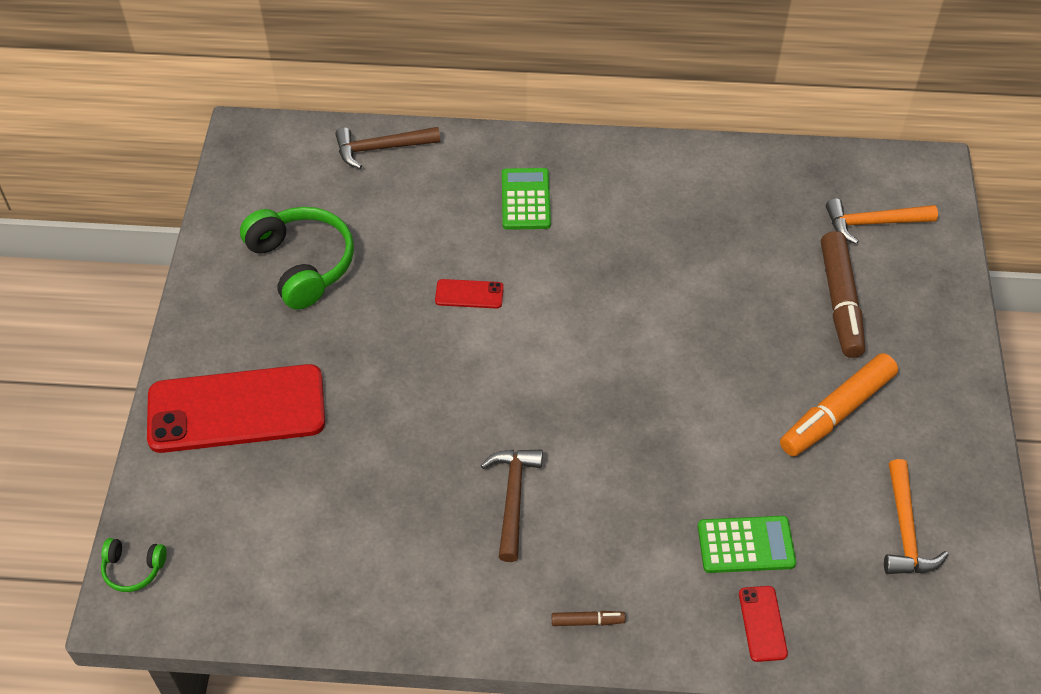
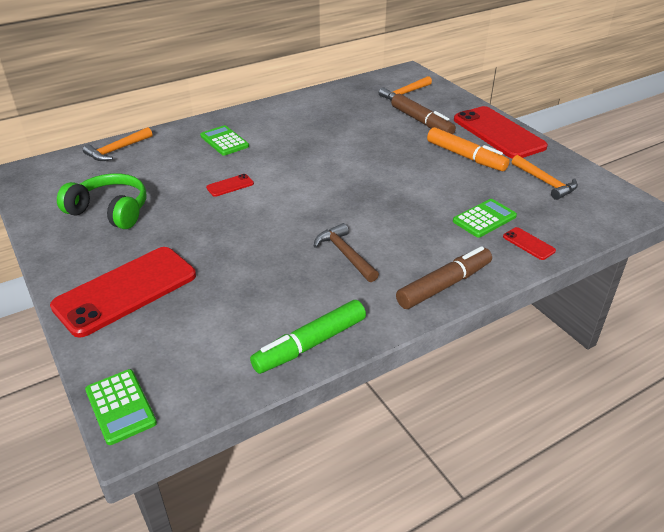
camera: 35 degrees left, 15 degrees down
(133, 568) = (120, 406): green headphones -> green calculator
(365, 609) = (310, 344): none -> green marker
(381, 148) = (117, 150): brown hammer -> orange hammer
(587, 621) = (444, 285): brown marker -> brown marker, size x2.28
(836, 412) = (465, 157): orange marker -> orange marker turned 60 degrees counterclockwise
(938, 390) = (498, 133): none -> red phone

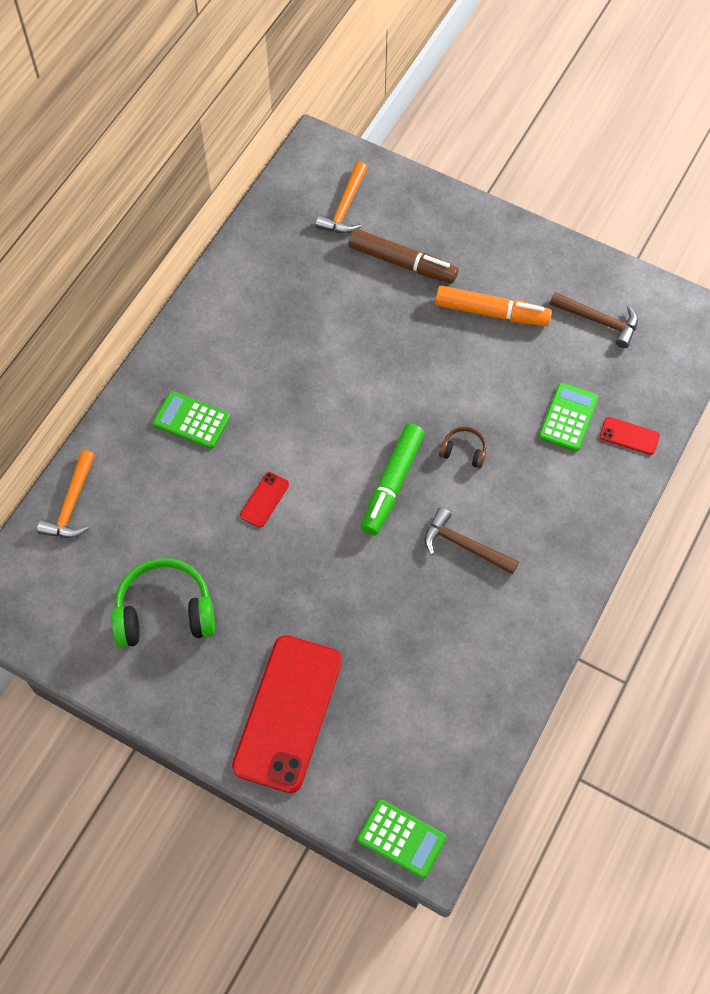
camera: 30 degrees left, 25 degrees up
(310, 344) = (510, 681): green marker -> green marker (392, 484)
(389, 209) = (463, 451): none -> brown headphones
(444, 285) = (582, 539): brown marker -> none
(498, 133) = (503, 245): red phone -> none
(545, 182) = (599, 321): orange hammer -> brown hammer

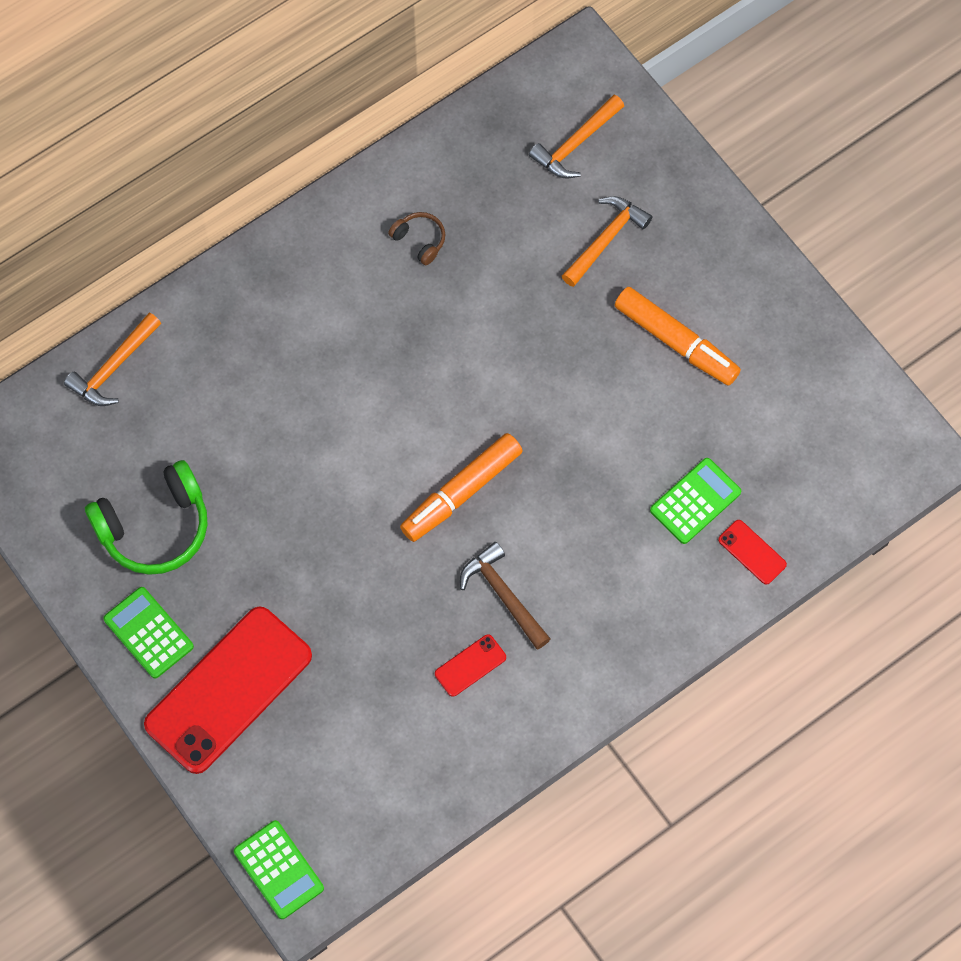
camera: 25 degrees right, 5 degrees up
(165, 612) = (155, 527): green headphones -> green headphones turned 135 degrees clockwise
(191, 420) = (282, 327): green calculator -> green calculator (148, 633)
(264, 500) = (316, 450): red phone -> red phone (470, 665)
(392, 484) = (461, 492): green marker -> orange marker
(402, 263) = (606, 239): brown marker -> orange hammer
(463, 451) = (558, 489): brown headphones -> brown headphones (419, 240)
(599, 321) = (793, 404): brown hammer -> none

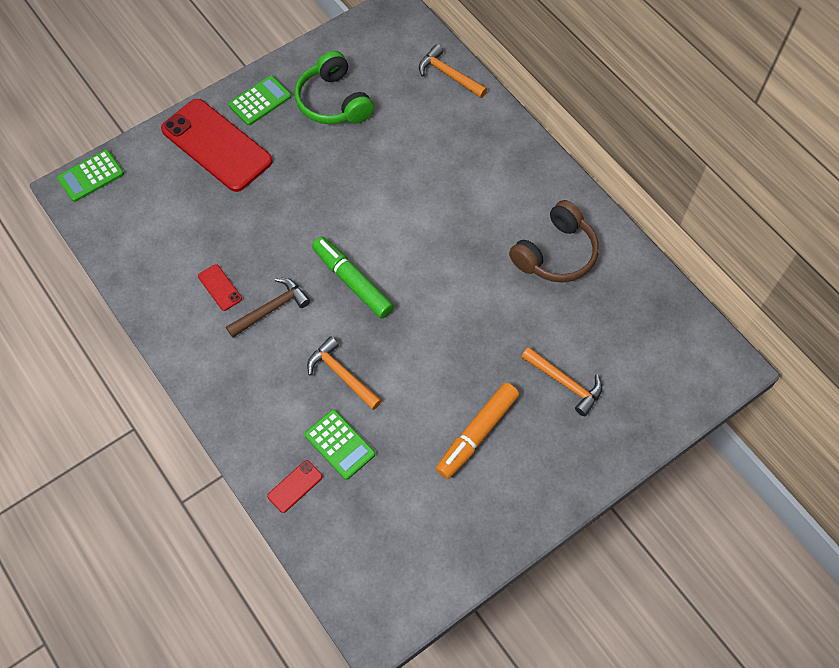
camera: 90 degrees right, 5 degrees down
(419, 240) = (555, 253): brown headphones -> brown headphones, size x2.07
(461, 492) = (352, 281): orange marker -> green marker
(575, 144) = (649, 362): orange hammer -> orange hammer (341, 374)

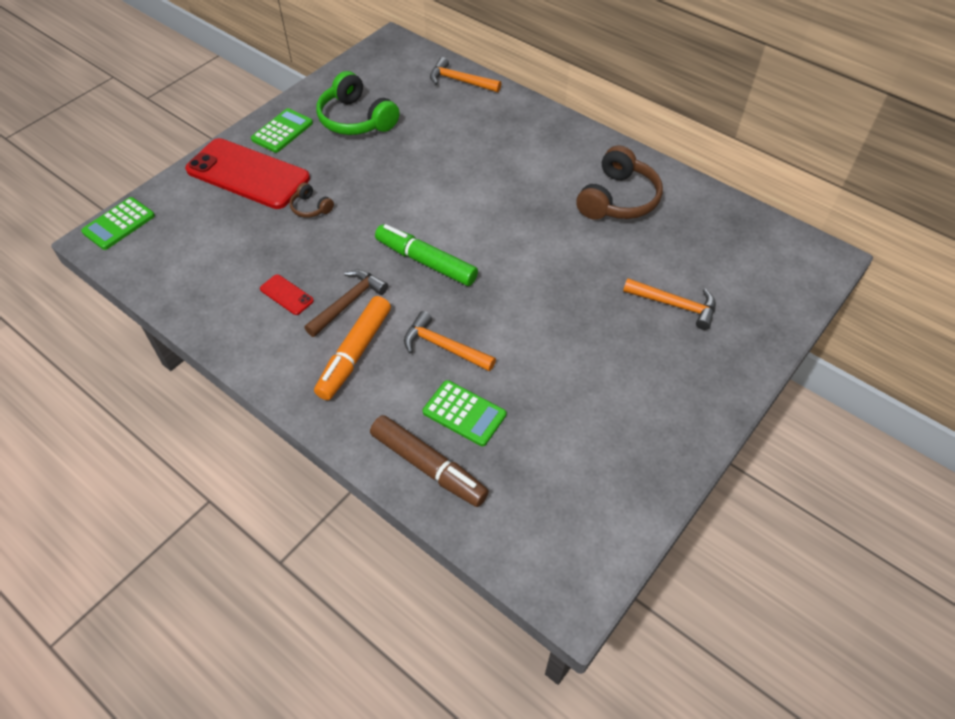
camera: 15 degrees left, 10 degrees down
(264, 197) = (311, 207): none -> brown headphones
(295, 486) = (428, 466): red phone -> brown marker
(477, 434) = (606, 370): orange marker -> orange marker (354, 354)

